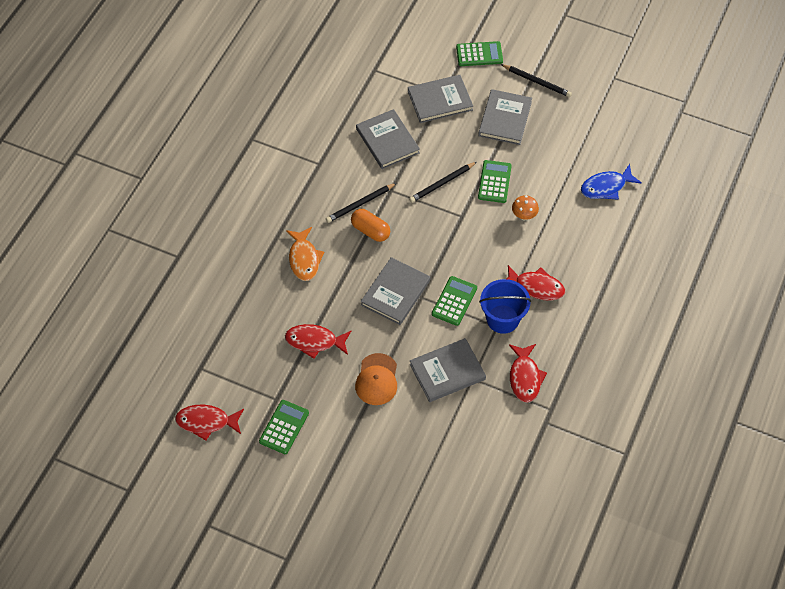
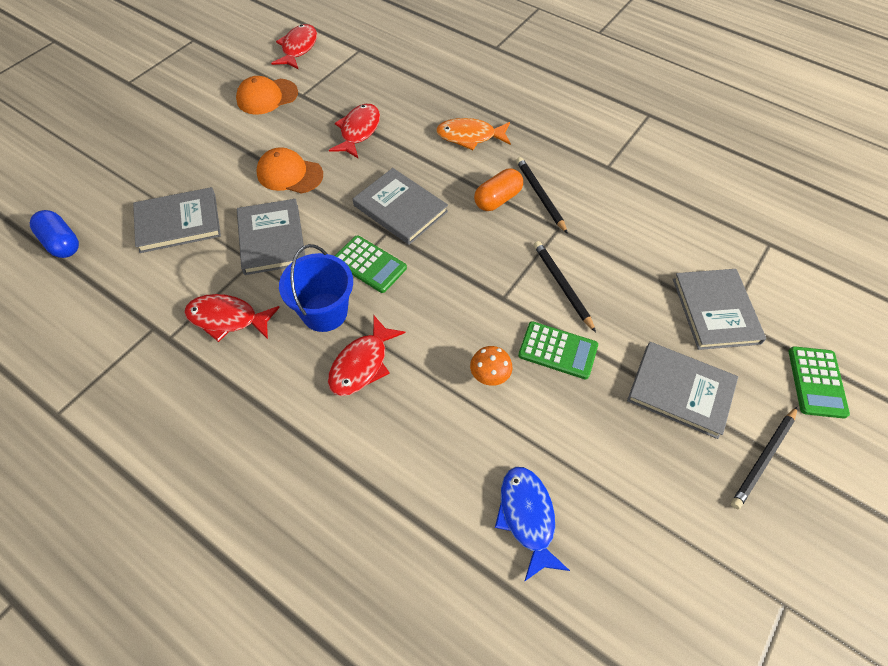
camera: 100 degrees right, 0 degrees up
(284, 427) = (267, 97): green calculator -> orange cap
(387, 141) = (641, 238): grey book -> grey book (178, 222)
(490, 521) = (62, 243): none -> blue capsule

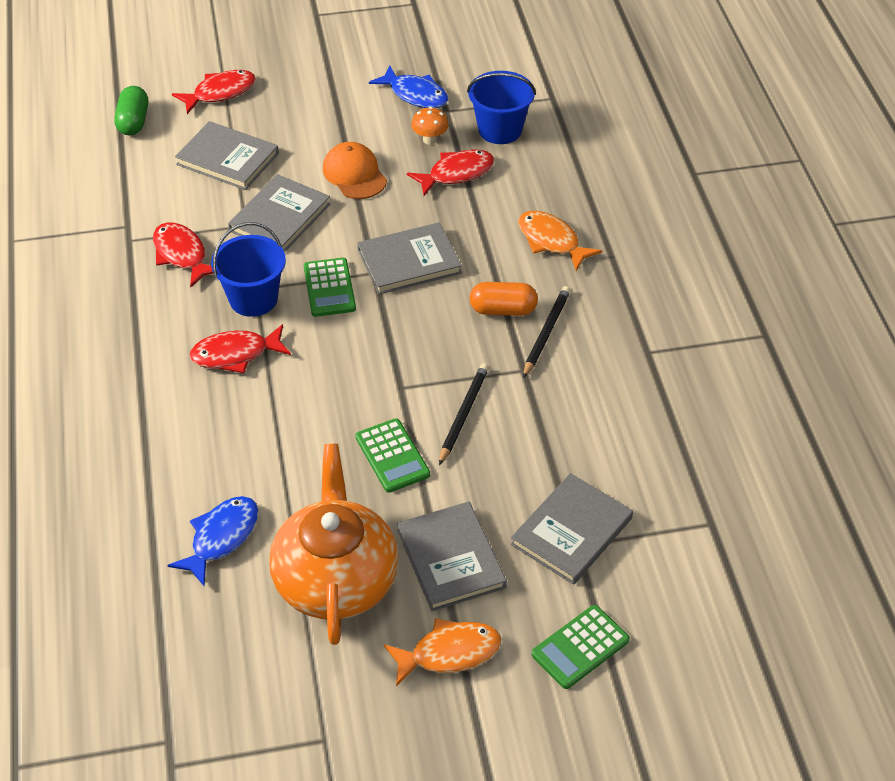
camera: 45 degrees right, 10 degrees down
(62, 243) = (133, 122): blue capsule -> green capsule
(267, 97) = (415, 95): orange cap -> blue fish
(298, 48) = (497, 64): red fish -> red fish (220, 93)
(351, 87) = (500, 130): none -> blue bucket
(400, 208) = (409, 261): grey book -> grey book turned 75 degrees clockwise
(489, 376) = (315, 432): orange mushroom -> orange mushroom (430, 140)
(637, 473) = (336, 579): none -> orange teapot
(764, 458) = (449, 653): black pencil -> orange fish

